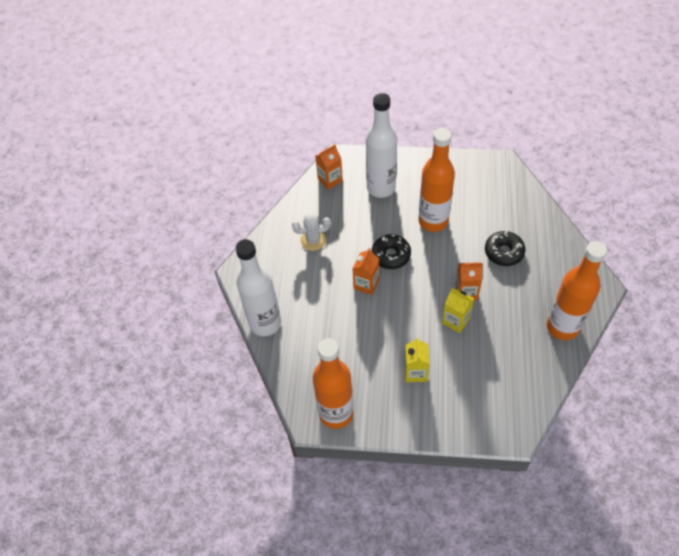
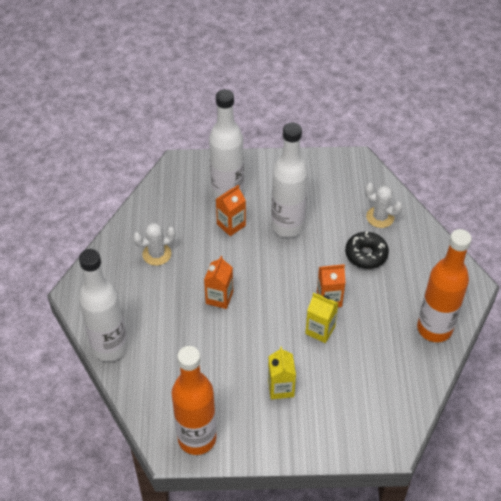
camera: 10 degrees left, 5 degrees down
(330, 180) = (170, 188): orange carton -> orange carton (231, 225)
(391, 255) = (244, 265): black donut -> none
(433, 221) = (287, 226): orange bottle -> white bottle
(519, 217) = (380, 217): none -> white cactus

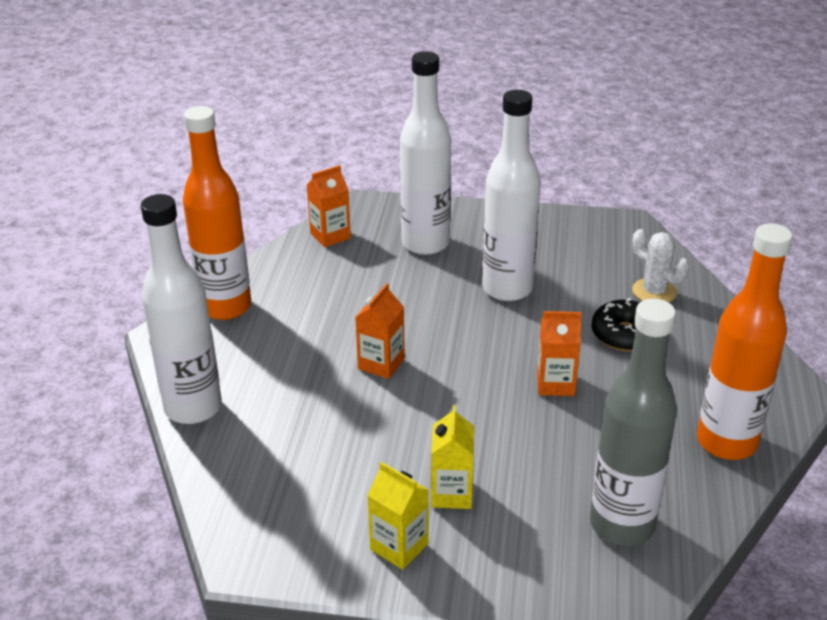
camera: 10 degrees right, 15 degrees down
(157, 254) = (301, 302): white cactus -> none
(197, 438) = (294, 548): orange bottle -> orange bottle (225, 307)
(231, 225) = (422, 279): orange carton -> orange carton (330, 236)
(320, 330) = (533, 423): yellow carton -> yellow carton (399, 547)
(381, 395) = (622, 525): none -> grey bottle

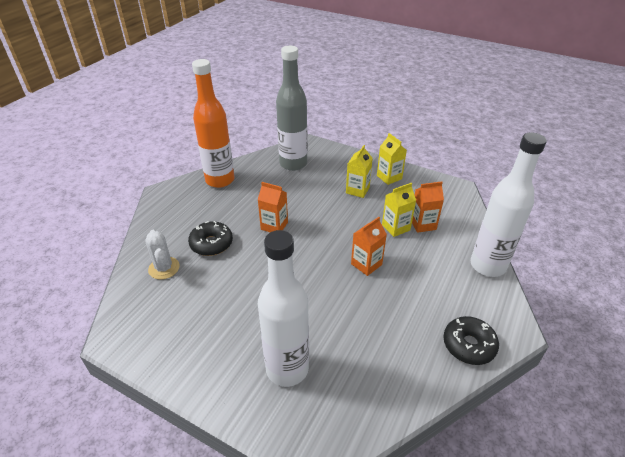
camera: 160 degrees left, 5 degrees up
(225, 307) = (468, 345): orange bottle -> black donut
(330, 236) = (367, 409): orange carton -> orange carton (423, 224)
(353, 434) = (396, 227): none -> yellow carton
(507, 289) = (254, 299): white bottle -> none

